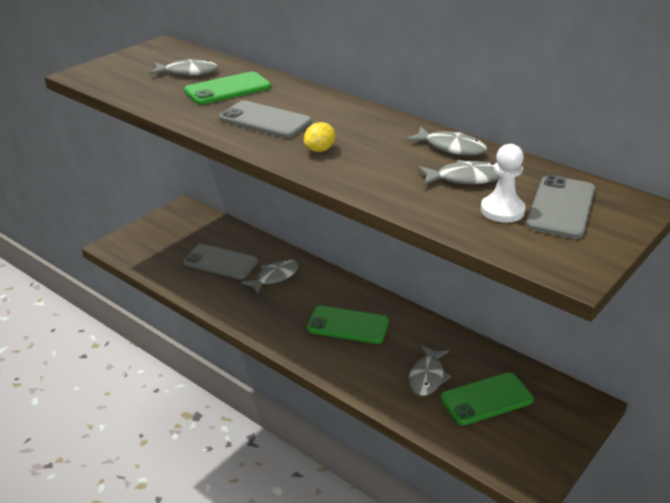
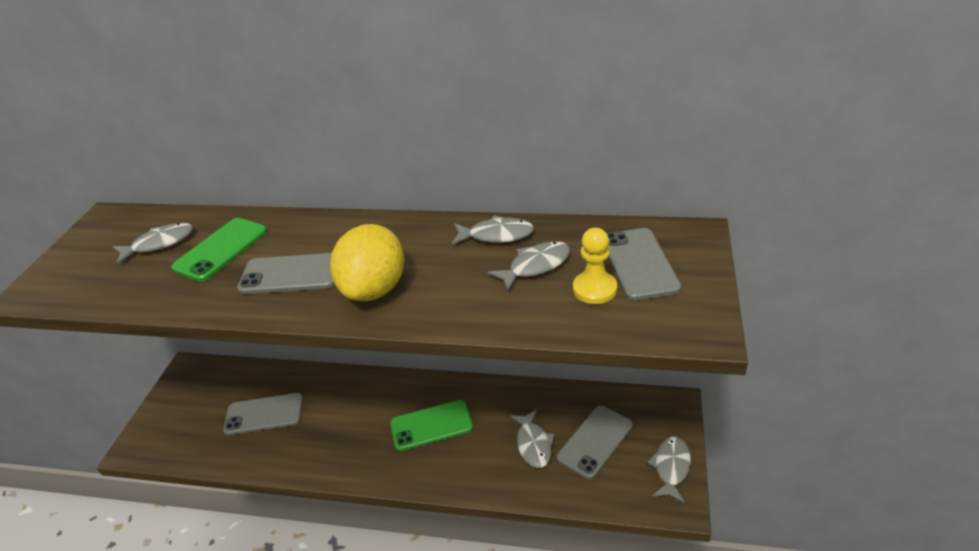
camera: 25 degrees left, 5 degrees up
(275, 277) = (330, 406): grey fish -> grey fish (671, 467)
(319, 150) = (374, 289): yellow lemon -> yellow lemon, size x2.21
(486, 399) = (595, 441): green phone -> grey phone
(502, 210) = (594, 289): white pawn -> yellow pawn

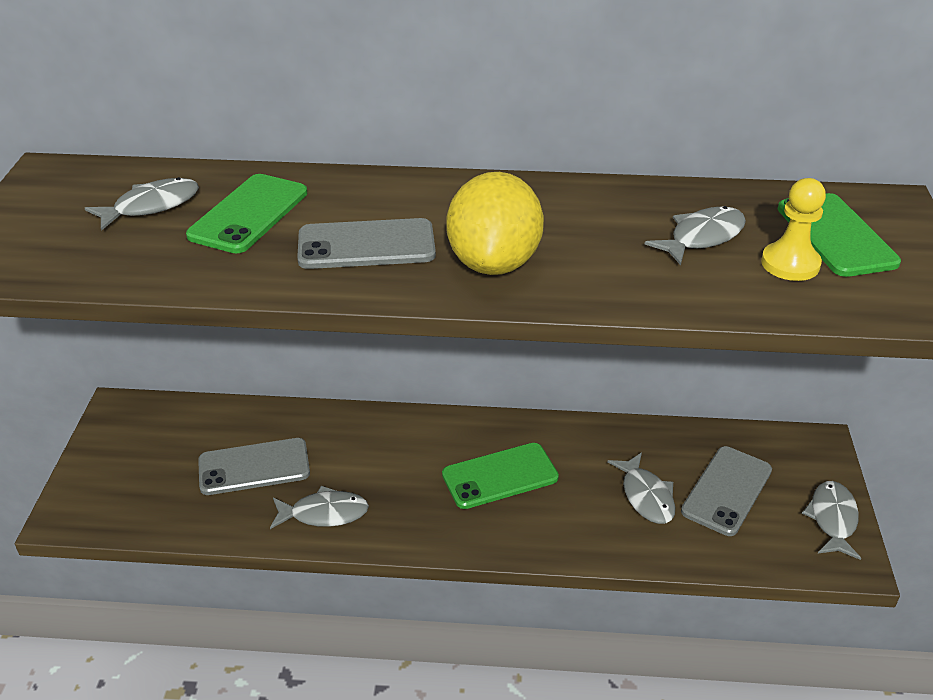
camera: 10 degrees left, 0 degrees up
(496, 235) = (635, 201): grey fish -> grey fish (324, 513)
(639, 264) = (835, 235): grey phone -> green phone

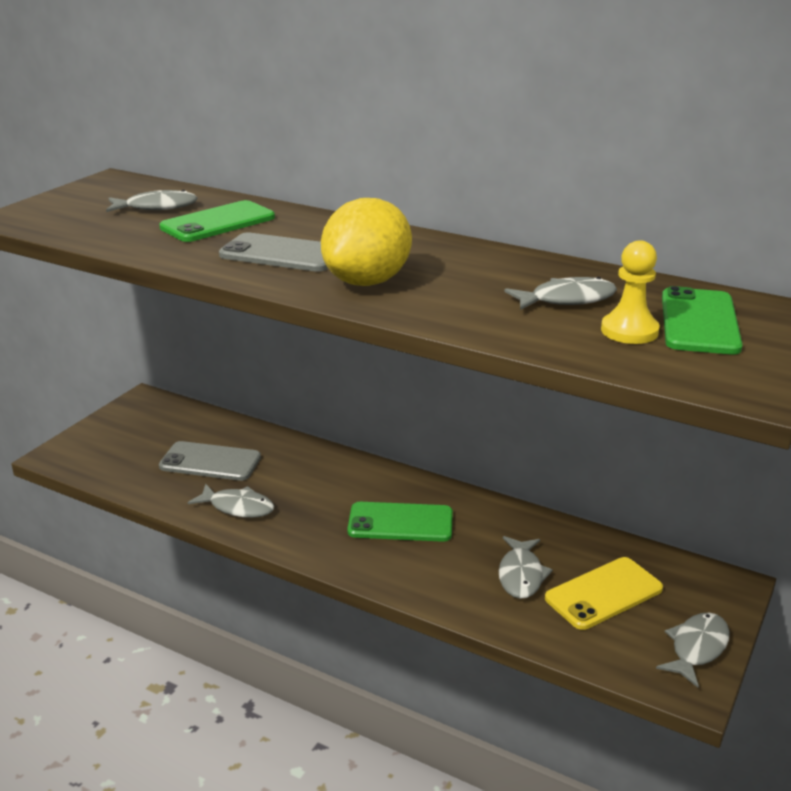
camera: 25 degrees right, 10 degrees down
(727, 491) = (604, 594): grey phone -> yellow phone

